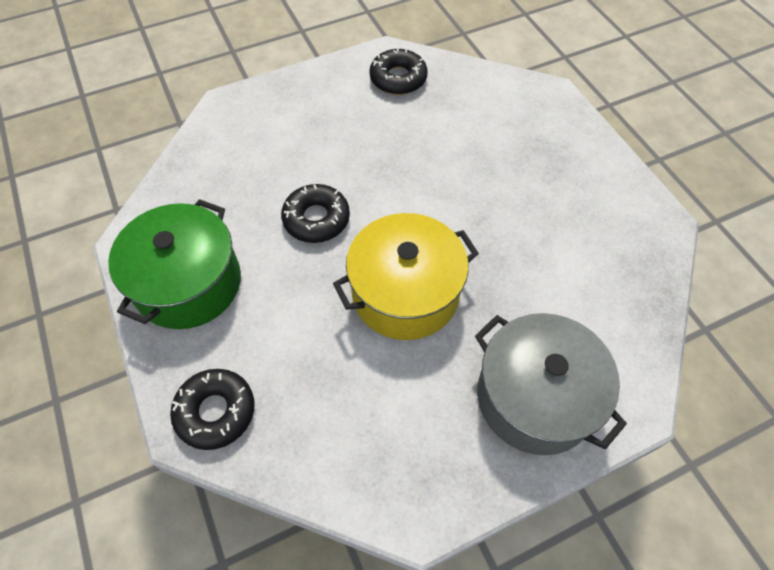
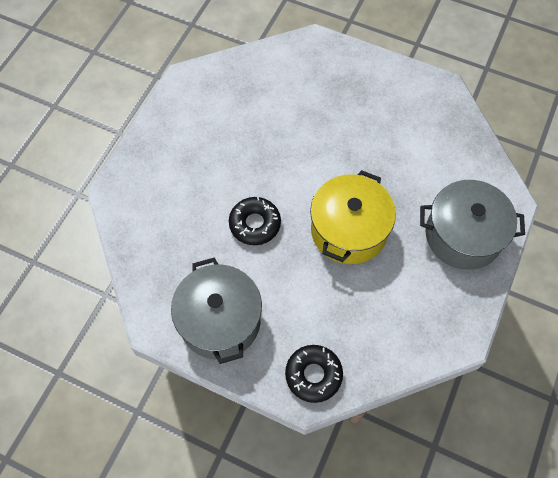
camera: 40 degrees left, 5 degrees up
(188, 283) = (220, 320): green pot -> grey pot
(398, 79) = (210, 93): black donut -> none

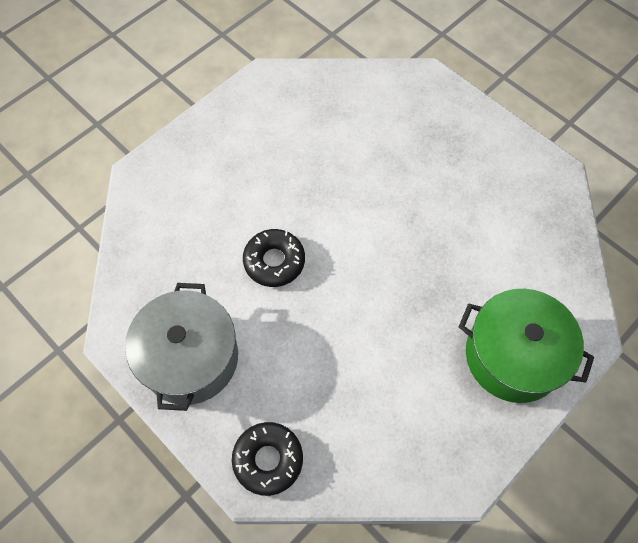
camera: 20 degrees right, 0 degrees up
(349, 230) = (378, 304): yellow pot -> none
(463, 235) = (513, 356): grey pot -> green pot

